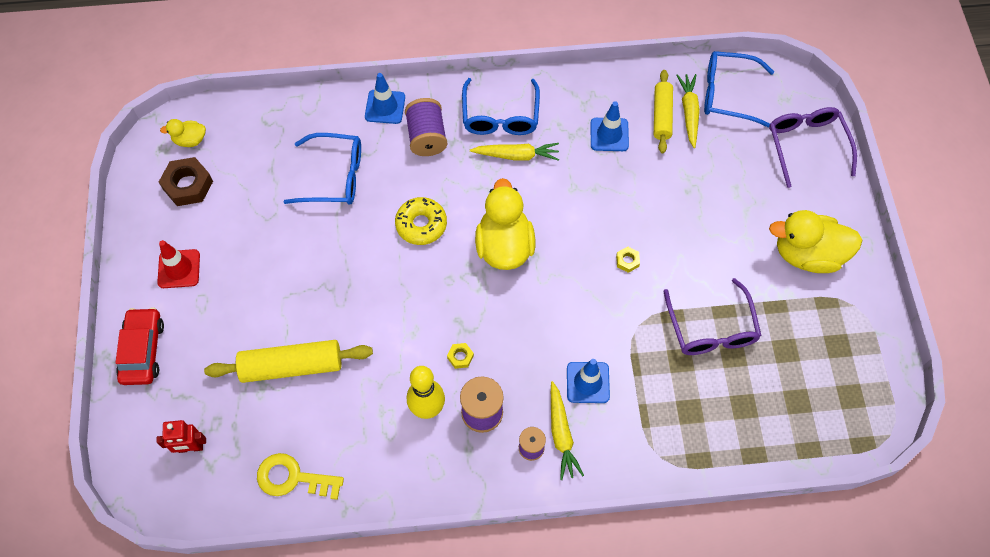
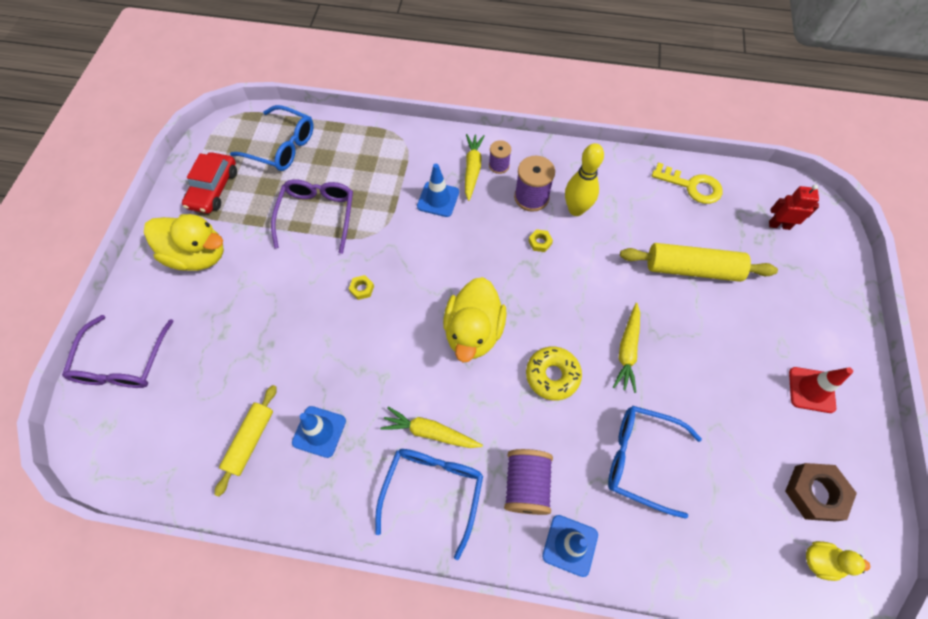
camera: 165 degrees left, 0 degrees up
(142, 350) = (836, 315): red car -> red car (213, 189)
(689, 112) = (219, 436): yellow carrot -> yellow carrot (627, 350)
(727, 94) = (163, 449): blue glasses -> blue glasses (282, 147)

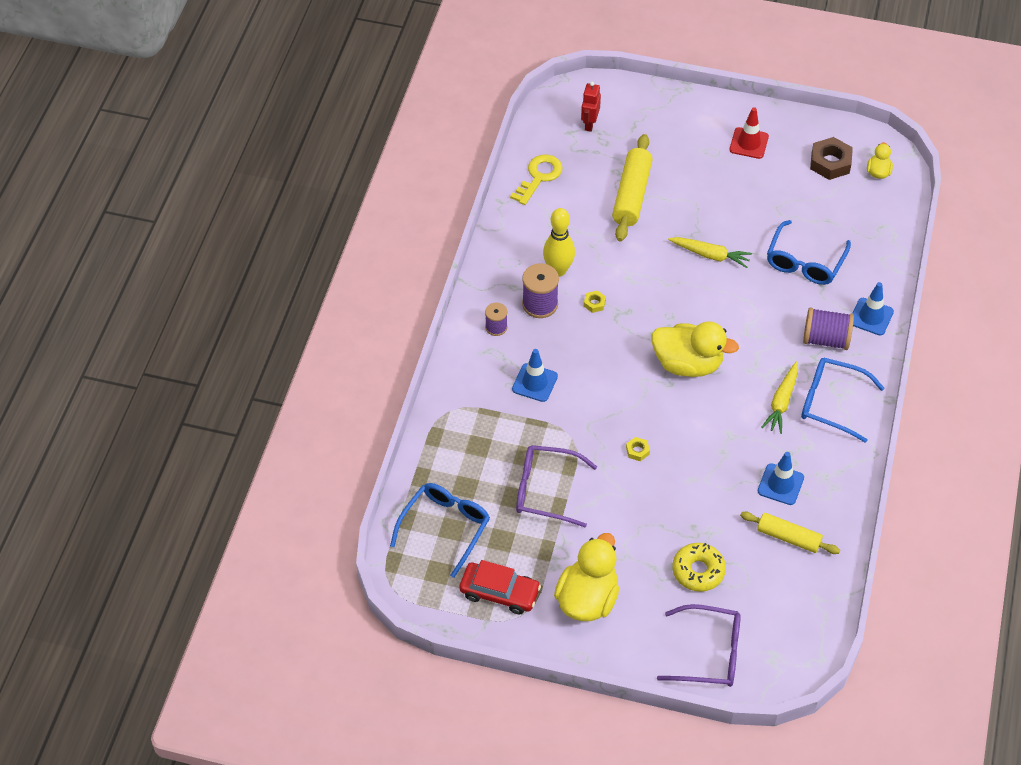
camera: 85 degrees left, 10 degrees down
(472, 169) = (498, 350): yellow carrot -> none
(552, 375) = (732, 310): yellow donut -> yellow donut (698, 571)

